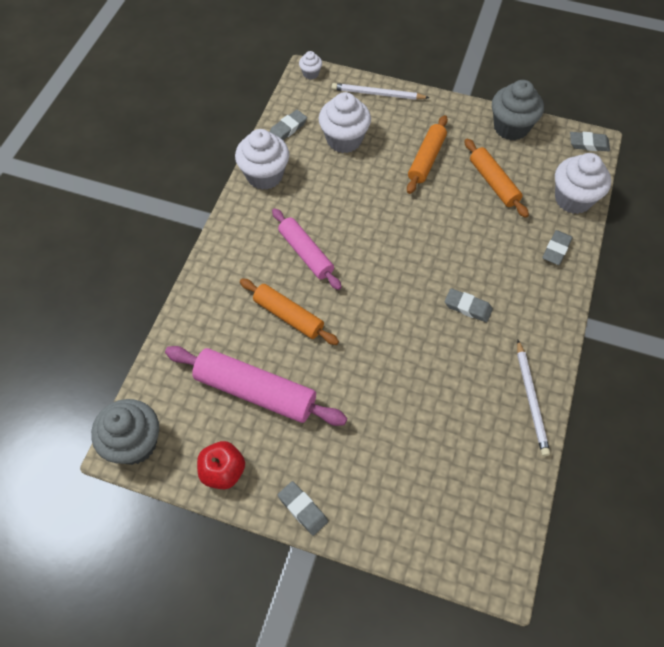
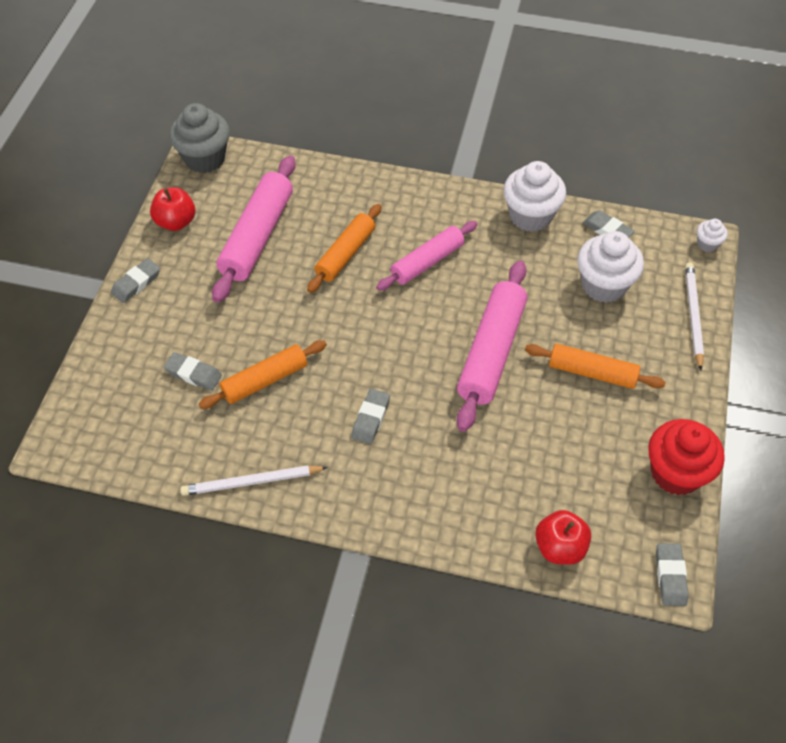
camera: 85 degrees right, 5 degrees down
(404, 218) = (492, 352): none -> pink rolling pin
(493, 183) = (568, 449): orange rolling pin -> orange rolling pin (265, 380)
(511, 127) = (676, 473): grey cupcake -> red cupcake
(556, 249) = (469, 520): grey eraser -> grey eraser (193, 374)
(573, 199) = (559, 547): white cupcake -> red apple

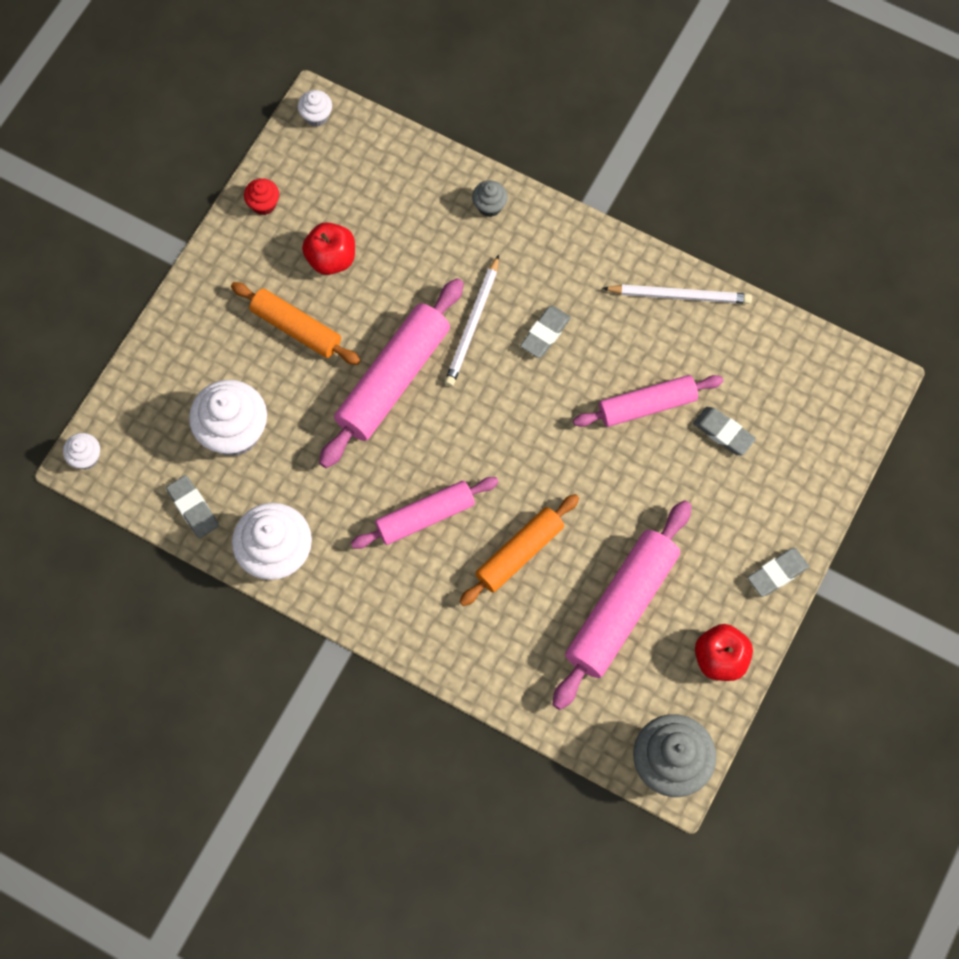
camera: 165 degrees left, 15 degrees up
(265, 380) = (647, 406): orange rolling pin -> pink rolling pin
(459, 524) = (489, 206): none -> grey cupcake
(559, 547) = (404, 164): red apple -> red apple (331, 258)
(670, 576) = (316, 116): grey eraser -> white cupcake
(676, 473) = (263, 204): red cupcake -> red cupcake, size x0.48
(693, 315) = (154, 368): white pencil -> white pencil (473, 324)

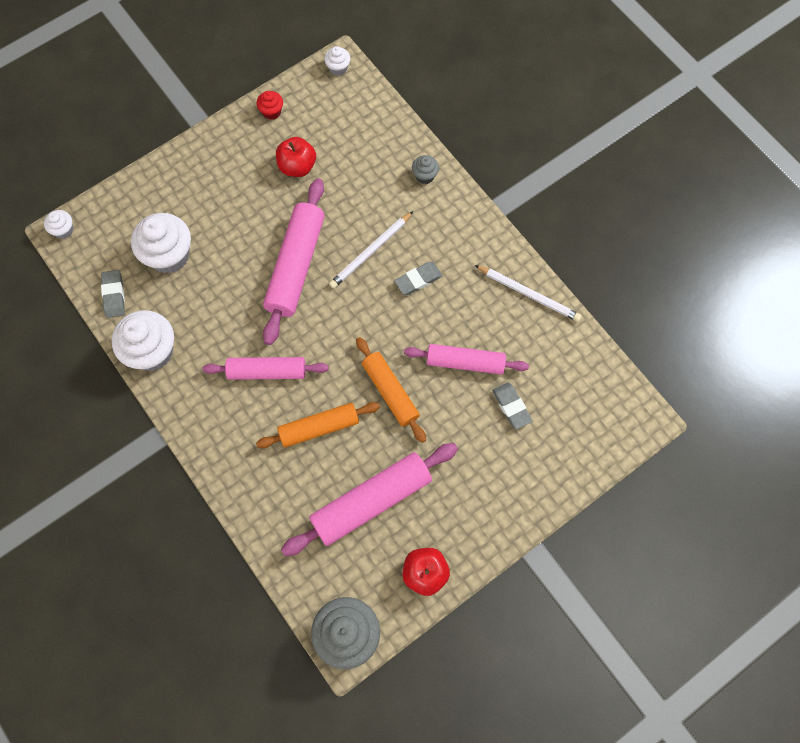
camera: 25 degrees right, 0 degrees up
(296, 328) = (249, 203): orange rolling pin -> orange rolling pin (390, 392)
(393, 379) = (295, 266): pink rolling pin -> pink rolling pin turned 45 degrees counterclockwise
(777, 573) = (499, 529): grey eraser -> none

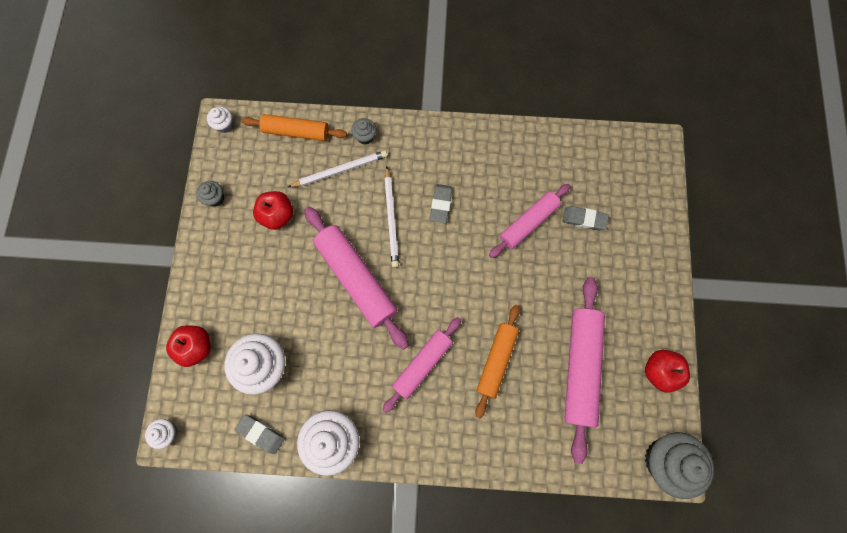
camera: 50 degrees left, 5 degrees up
(143, 196) = (196, 346): none -> red apple
(271, 112) = (215, 198): red cupcake -> grey cupcake
(390, 392) = (509, 289): orange rolling pin -> orange rolling pin (296, 131)
(529, 294) = (512, 143): white pencil -> white pencil (340, 170)

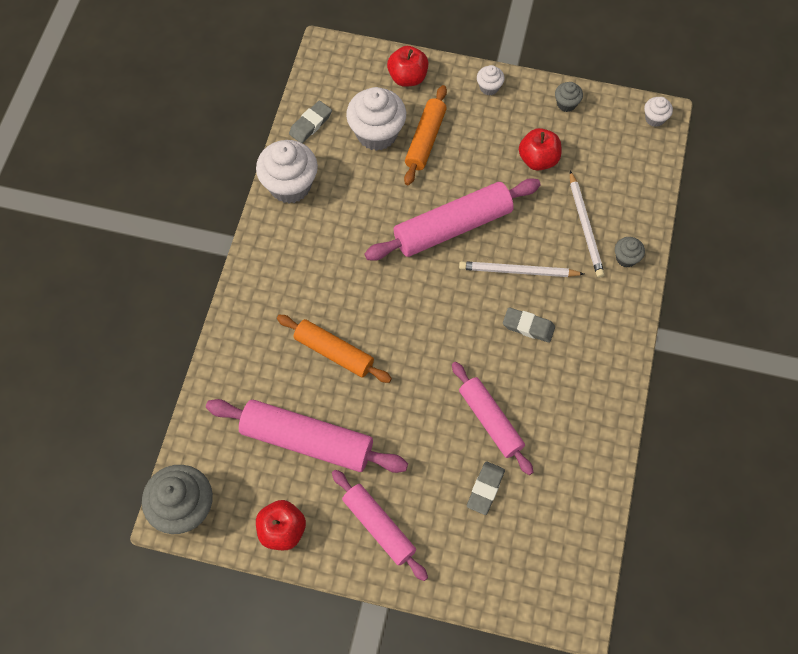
camera: 100 degrees right, 10 degrees down
(168, 432) = (330, 50): white cupcake -> white cupcake (489, 87)
(296, 131) = (639, 188): orange rolling pin -> orange rolling pin (425, 140)
(422, 364) = (346, 277): pink rolling pin -> pink rolling pin (379, 526)

